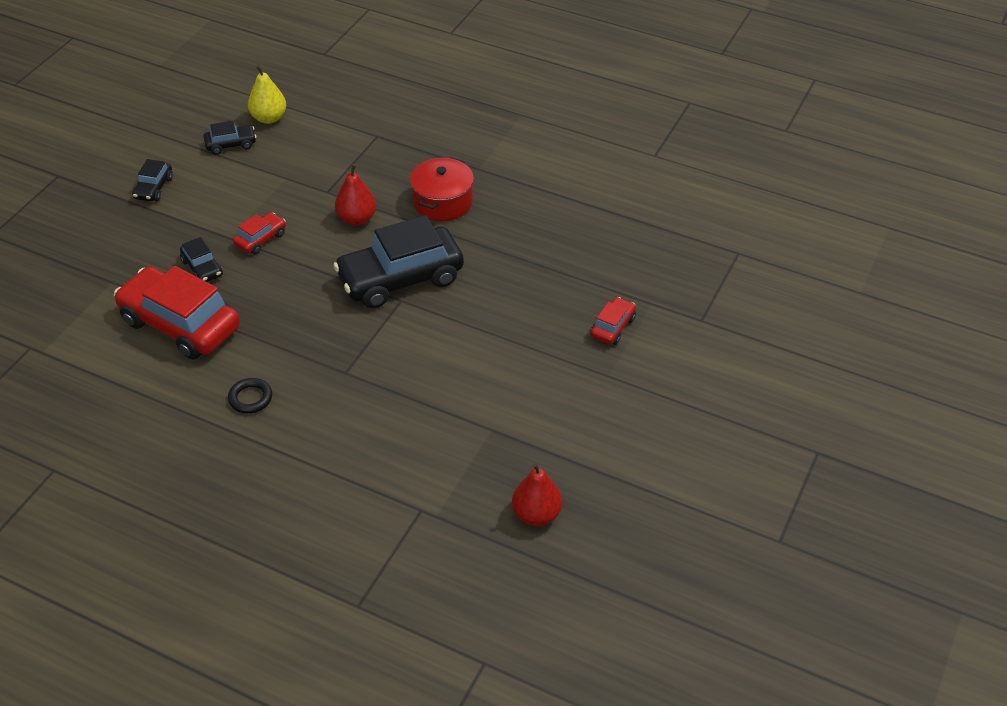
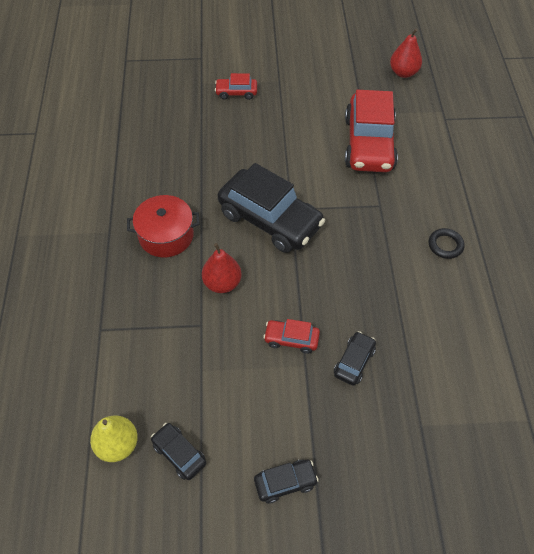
camera: 120 degrees left, 10 degrees up
(180, 324) = (421, 335): red car -> red car (369, 143)

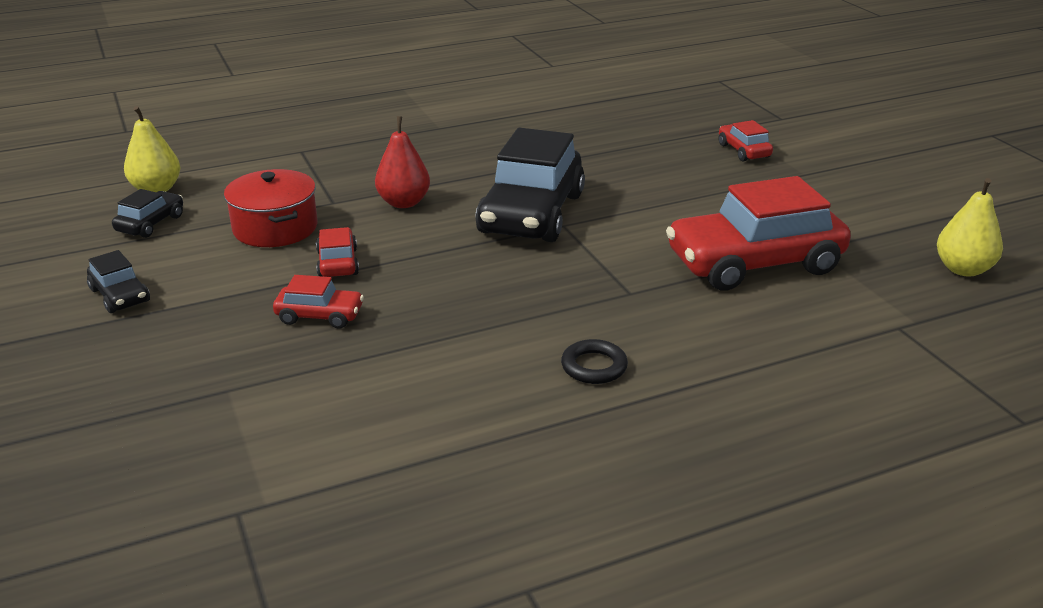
camera: 70 degrees right, 25 degrees down
(166, 235) = (456, 157): red pot -> red pot (275, 228)
(354, 362) = (320, 316): black car -> red car
(403, 73) = (963, 269): red pear -> yellow pear

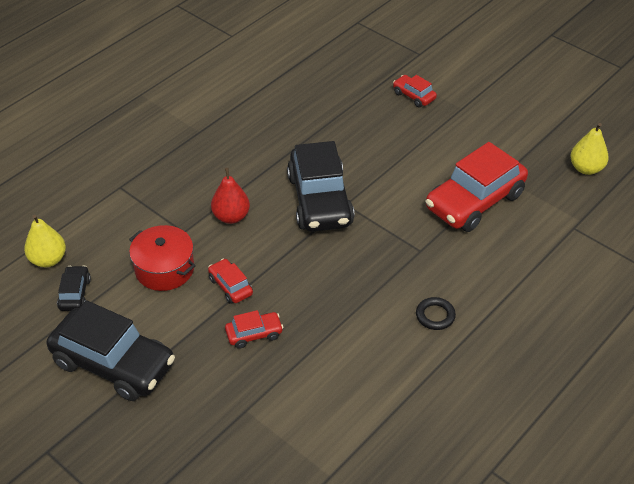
camera: 25 degrees left, 15 degrees up
(120, 295) = (113, 363): black car -> black car, size x2.19

